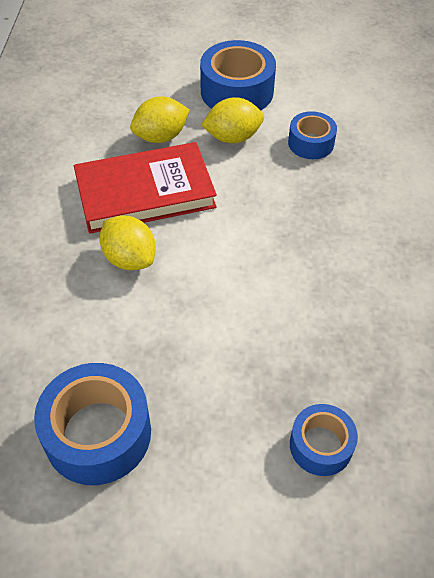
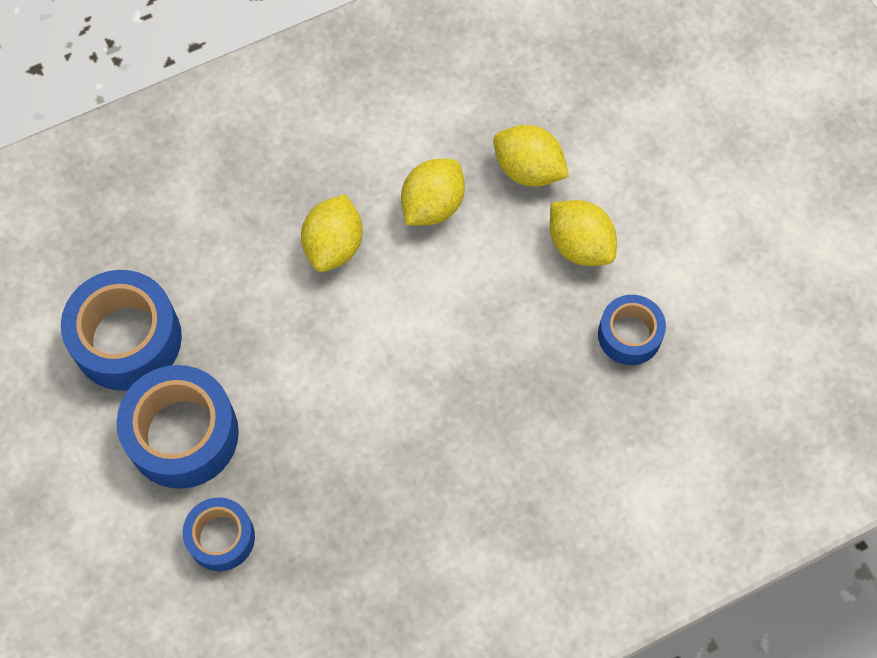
camera: 60 degrees right, 15 degrees up
(145, 192) = (432, 205): red book -> yellow lemon
(237, 91) = (665, 205): blue tape -> blue tape (183, 434)

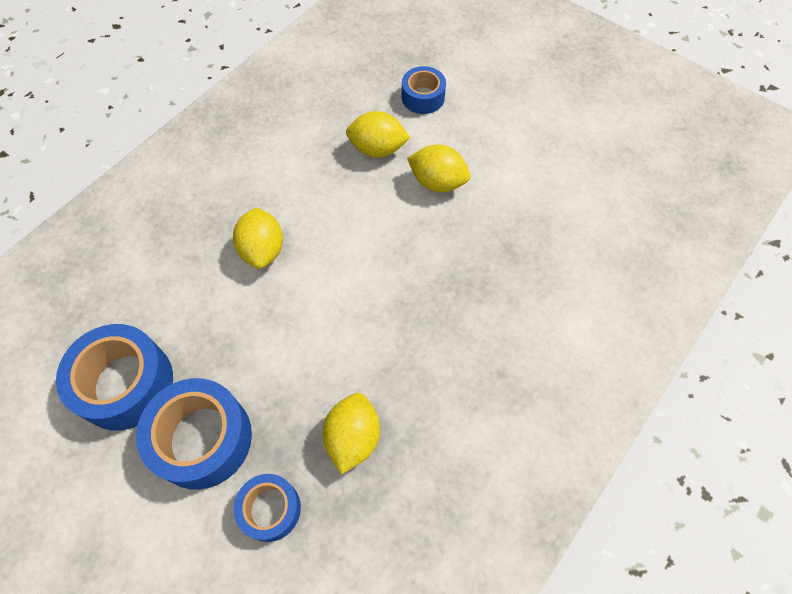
camera: 25 degrees left, 5 degrees down
(432, 205) = (322, 196): yellow lemon -> yellow lemon (353, 438)
(629, 335) = (502, 225): blue tape -> blue tape (423, 97)

